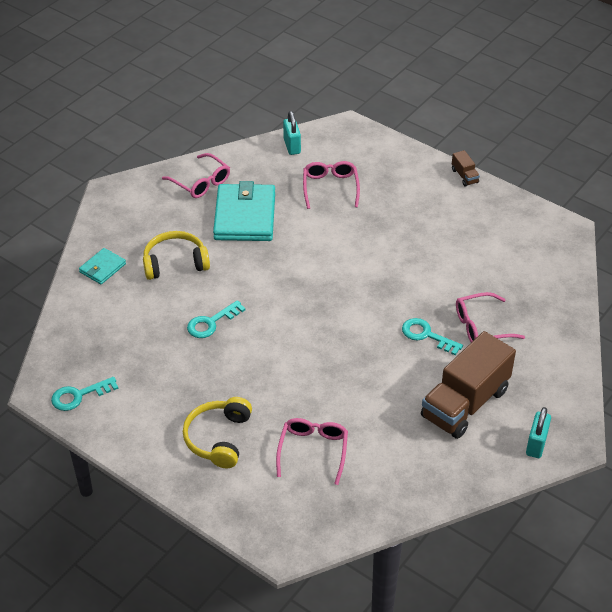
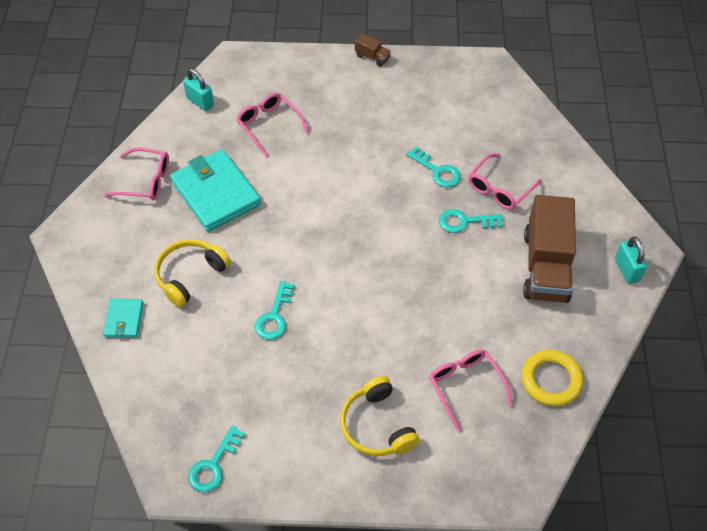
camera: 35 degrees left, 10 degrees up
(387, 486) = (551, 380): none -> yellow ring
(439, 286) = (437, 171): none -> turquoise key

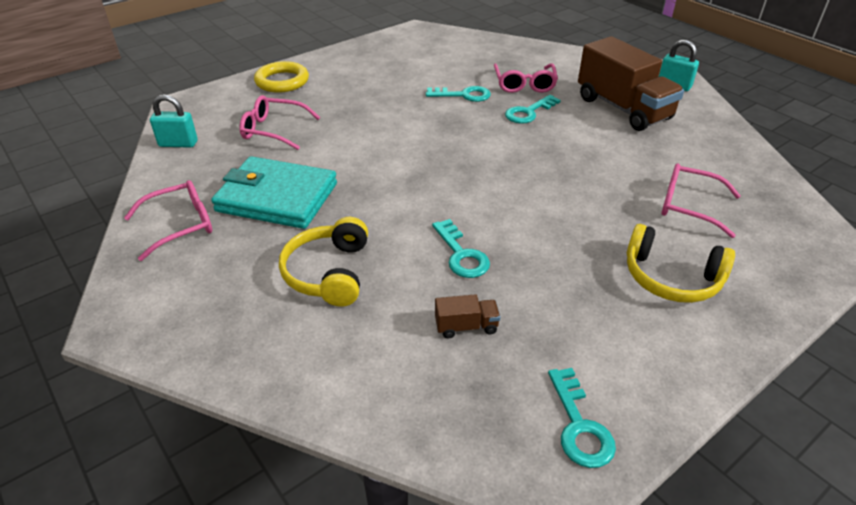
camera: 40 degrees left, 15 degrees down
(124, 320) = (294, 357): turquoise wallet -> none
(372, 57) = (317, 58): brown truck -> brown truck (466, 326)
(551, 380) = (734, 167): yellow ring -> yellow ring (282, 81)

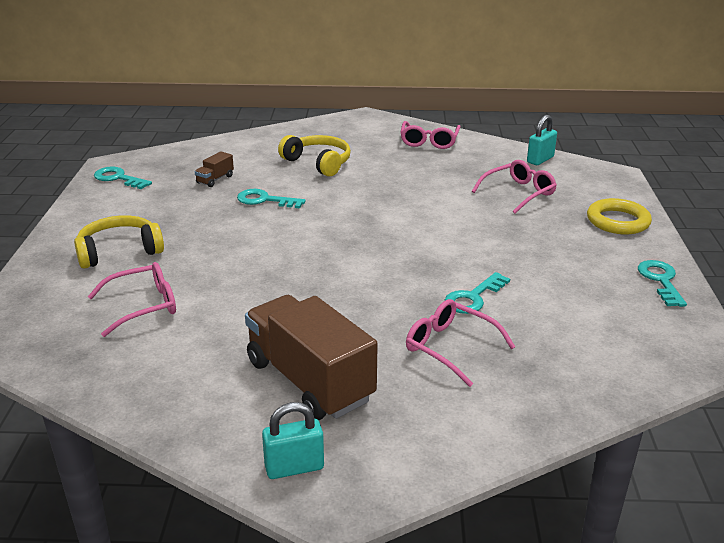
camera: 130 degrees right, 10 degrees down
(277, 197) = (418, 170): turquoise wallet -> none
(528, 112) = (388, 316): turquoise key -> turquoise key (661, 280)
(623, 108) = (309, 381): brown truck -> brown truck turned 45 degrees clockwise

